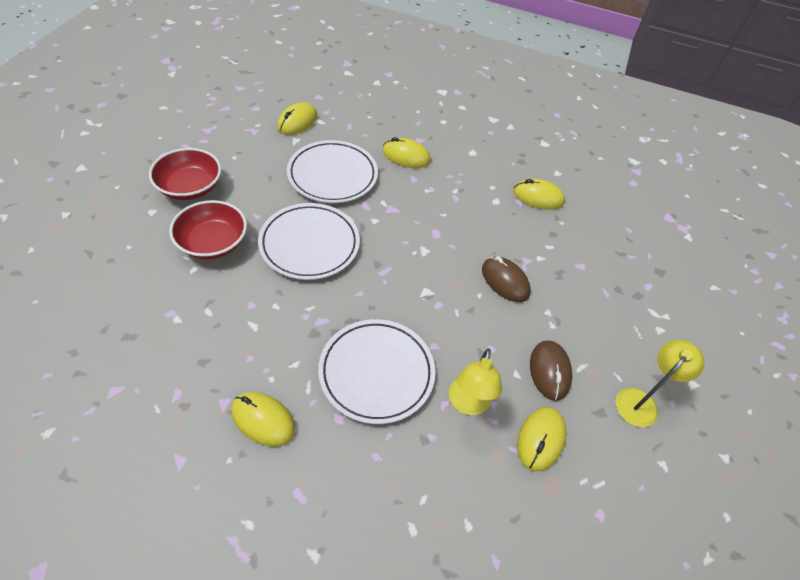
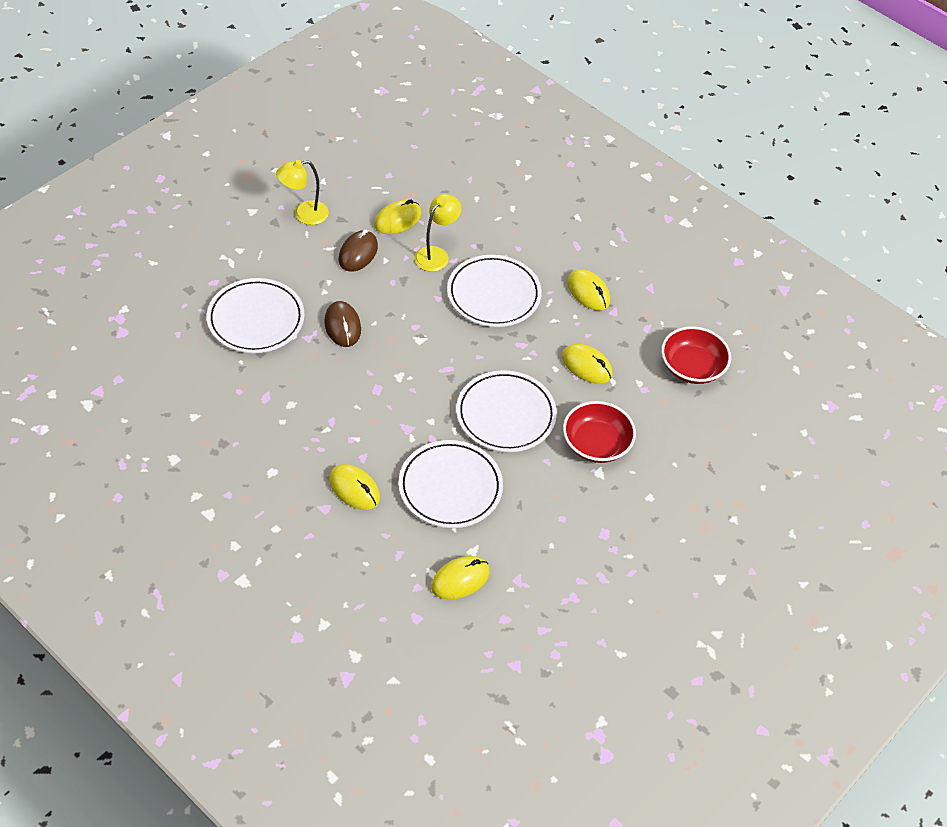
camera: 155 degrees left, 0 degrees up
(190, 187) = (607, 516): red bowl -> red bowl (692, 367)
(538, 197) = (242, 395): yellow mouse -> yellow mouse (587, 366)
(582, 262) = (256, 319): none -> white plate

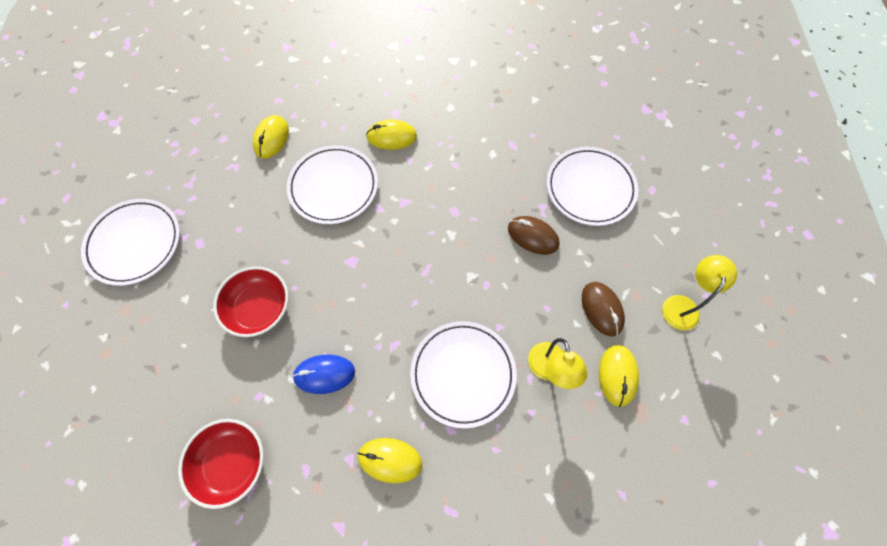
camera: 140 degrees right, 15 degrees up
(505, 415) = (347, 271): white plate -> white plate (135, 243)
(587, 366) = (324, 374): yellow mouse -> blue mouse

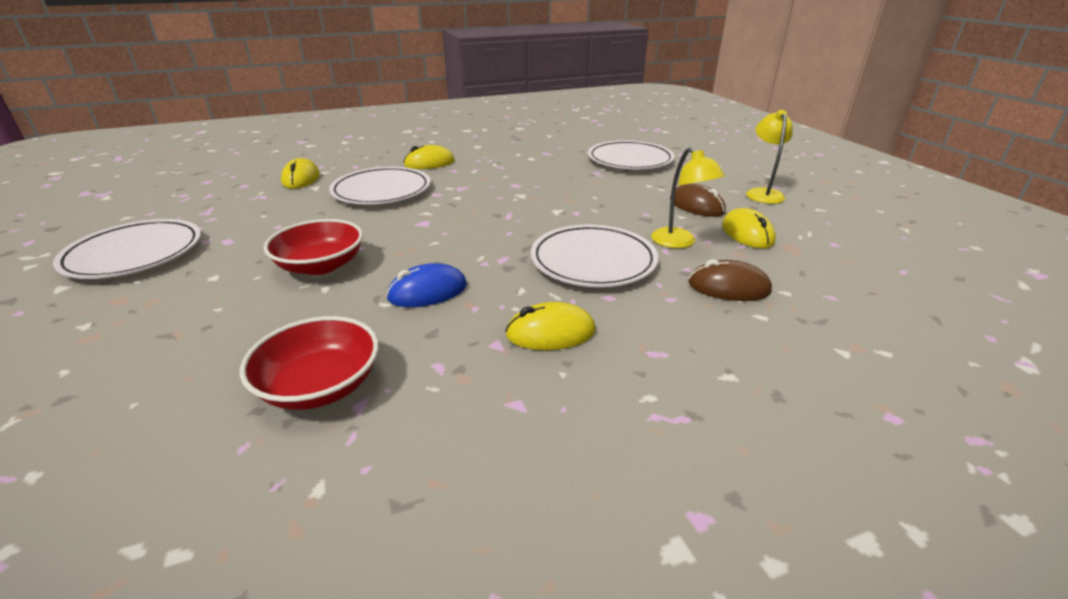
camera: 20 degrees left, 35 degrees down
(533, 236) = (600, 185): brown mouse -> brown mouse (728, 287)

